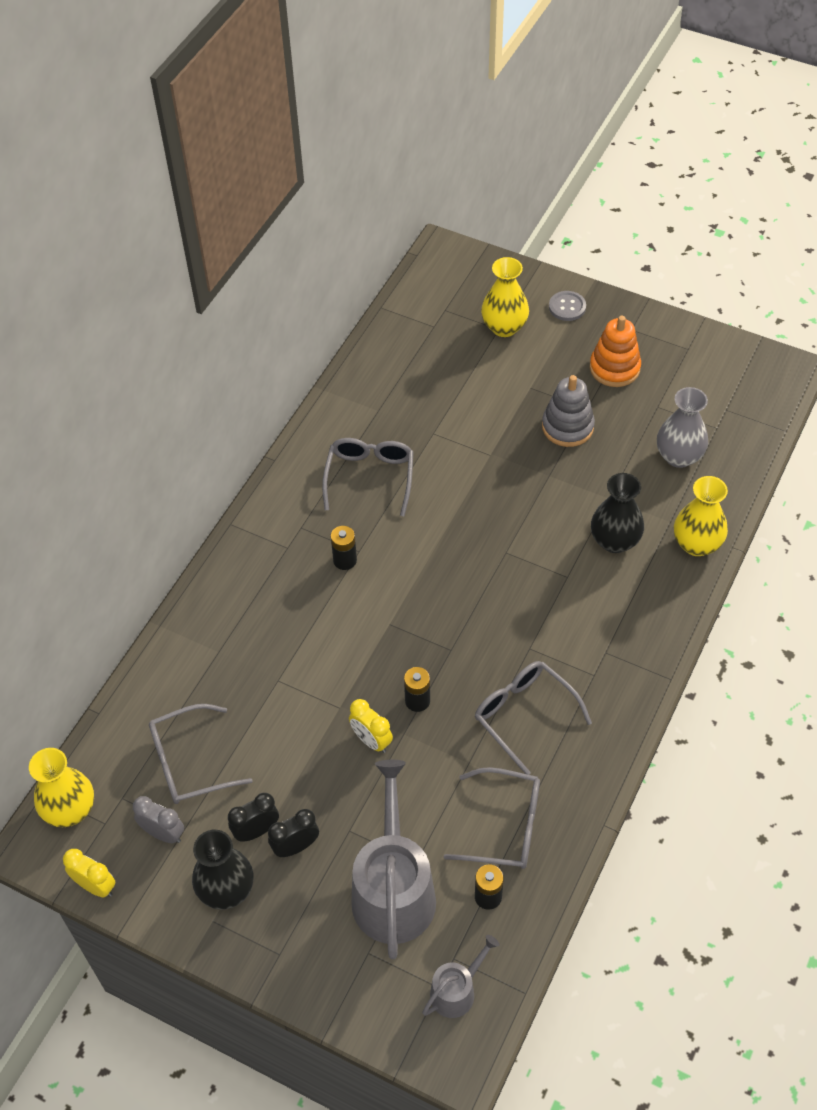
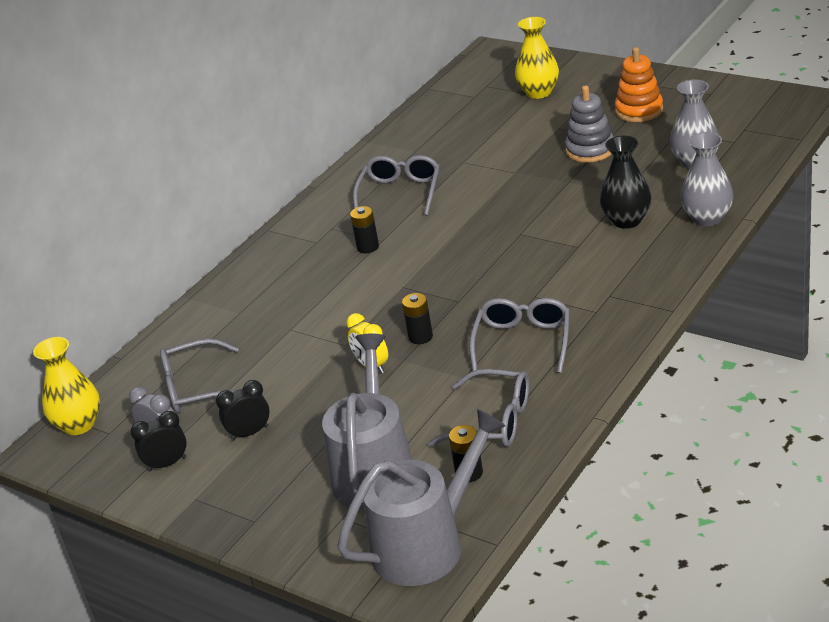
camera: 10 degrees right, 20 degrees down
(96, 886) = (90, 477): yellow clock -> none
(226, 890) = (212, 476): black vase -> none
(295, 846) = (285, 443): black clock -> black clock (167, 464)
(456, 991) = (426, 544): grey watering can -> grey watering can, size x1.98
(524, 715) = (523, 342): grey glasses -> grey glasses turned 45 degrees clockwise
(567, 307) = (599, 76): grey button -> none
(696, 544) = (707, 218): yellow vase -> grey vase

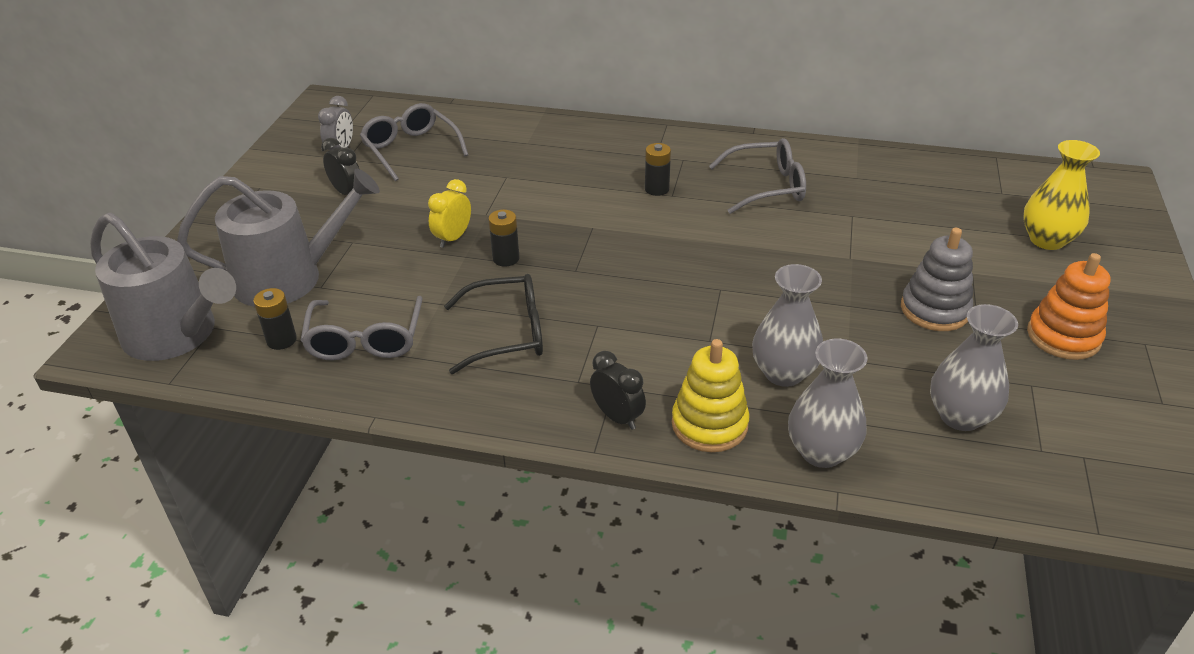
camera: 65 degrees right, 5 degrees up
(79, 425) = (359, 108): yellow vase -> none
(167, 464) = (306, 162): black clock -> black clock (617, 417)
(523, 342) = (508, 333): grey glasses -> black glasses
(626, 220) = (783, 373): black vase -> grey vase
(665, 258) = (709, 424): none -> yellow stacking toy

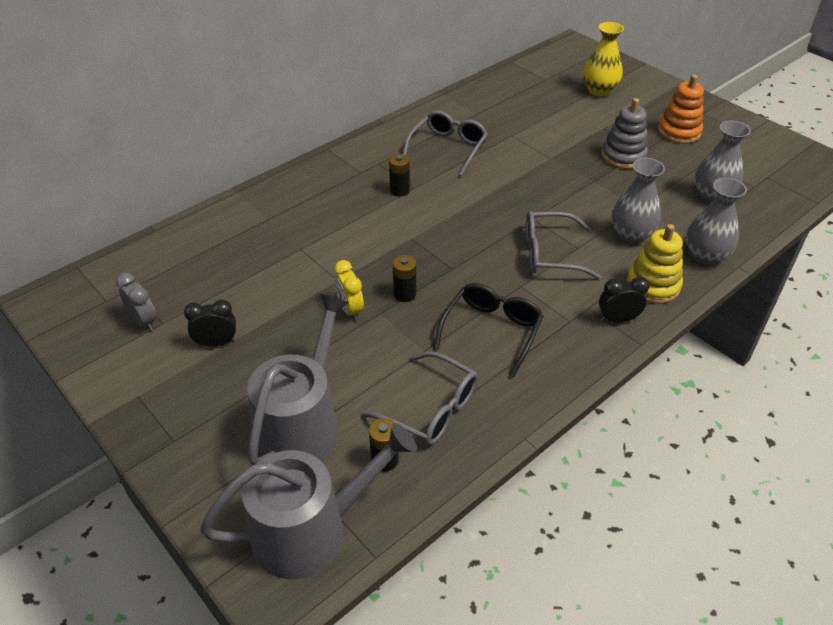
camera: 55 degrees left, 5 degrees up
(410, 149) = (197, 281): grey glasses -> grey glasses (549, 253)

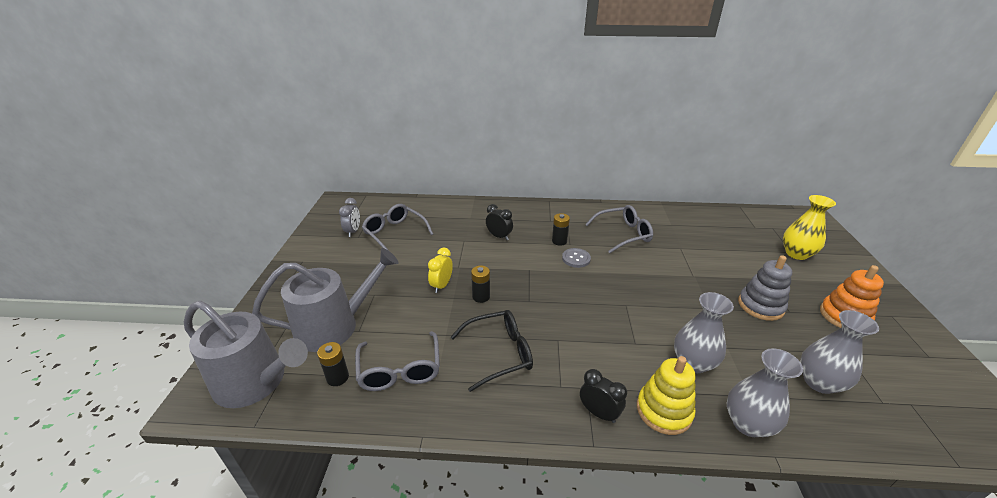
camera: 45 degrees right, 10 degrees down
(216, 343) = (363, 260): black clock -> black clock (499, 236)
(439, 200) = (576, 258): none -> grey button
(549, 253) = (607, 333): grey glasses -> grey glasses (394, 233)

